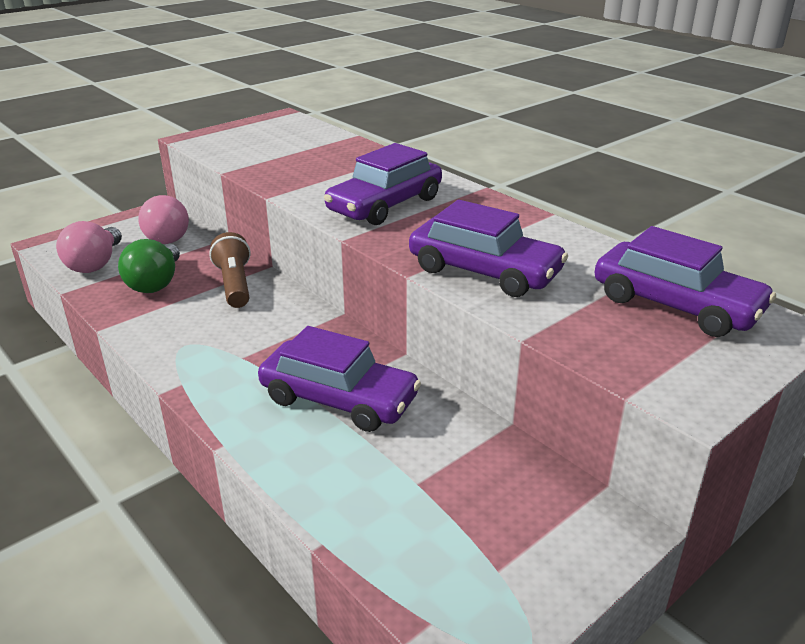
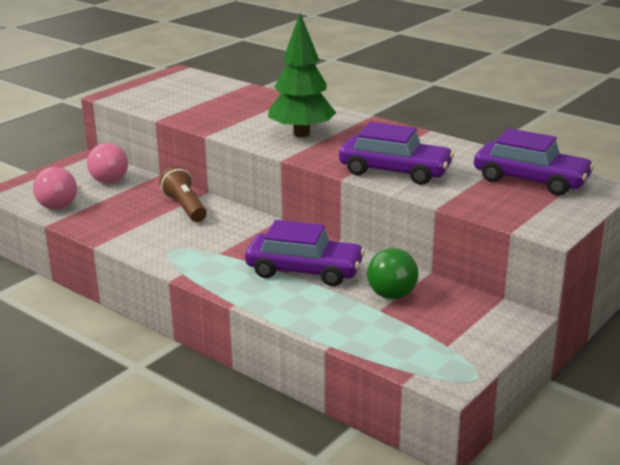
camera: 10 degrees left, 5 degrees down
(155, 283) = (119, 212): green light bulb -> green light bulb (390, 289)
(385, 205) = (301, 134): purple car -> green tree

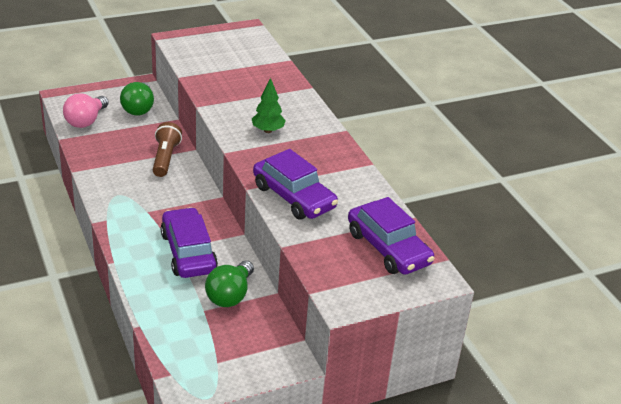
camera: 25 degrees right, 10 degrees up
(107, 178) = (138, 108): pink light bulb -> green light bulb
(301, 134) = (268, 130): green tree -> green tree, size x0.57
(304, 270) = (188, 252): purple car -> purple car turned 150 degrees counterclockwise

